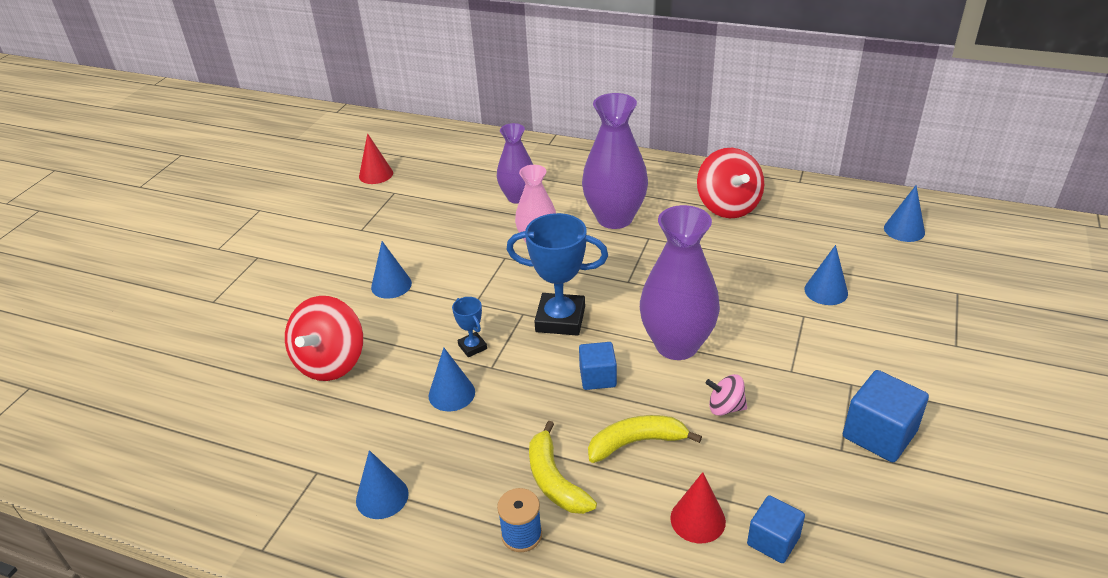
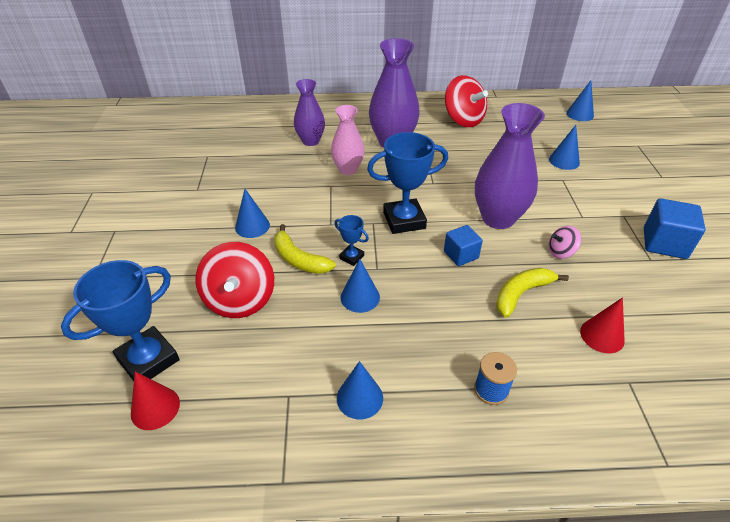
camera: 25 degrees left, 5 degrees up
(215, 397) = (148, 360): none -> blue trophy
(376, 174) = (182, 145): red cone -> red cone (155, 408)
(555, 480) = (485, 339): yellow banana -> yellow banana (299, 259)
(773, 541) = (659, 334): blue cube -> none

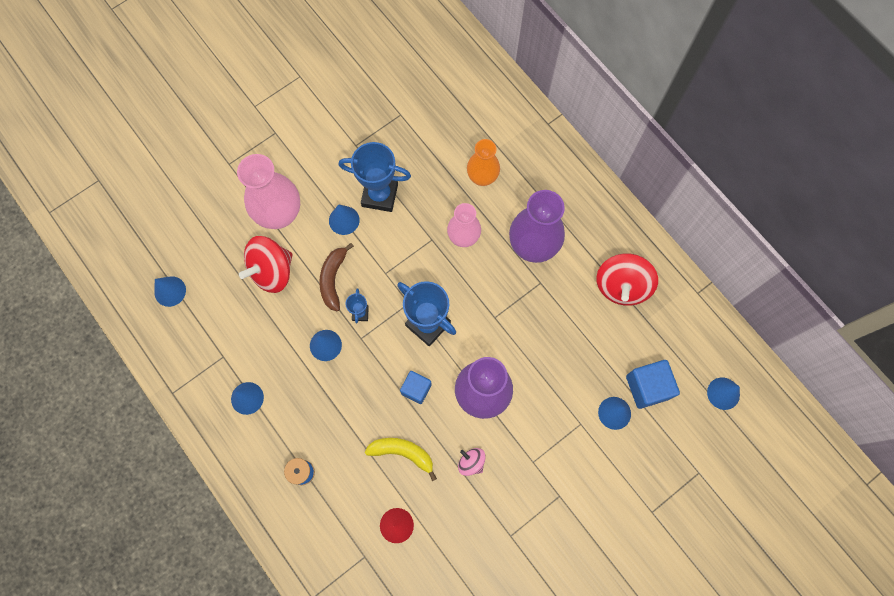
camera: 55 degrees right, 30 degrees up
(148, 360) = (195, 258): blue trophy -> blue trophy (380, 195)
(155, 408) = (170, 291): red cone -> blue cone
(192, 265) = (280, 214): none -> pink vase
(299, 259) = (333, 279): yellow banana -> brown banana
(310, 141) = (482, 177): purple vase -> orange vase
(664, 243) = (541, 541): blue cube -> blue cube (647, 387)

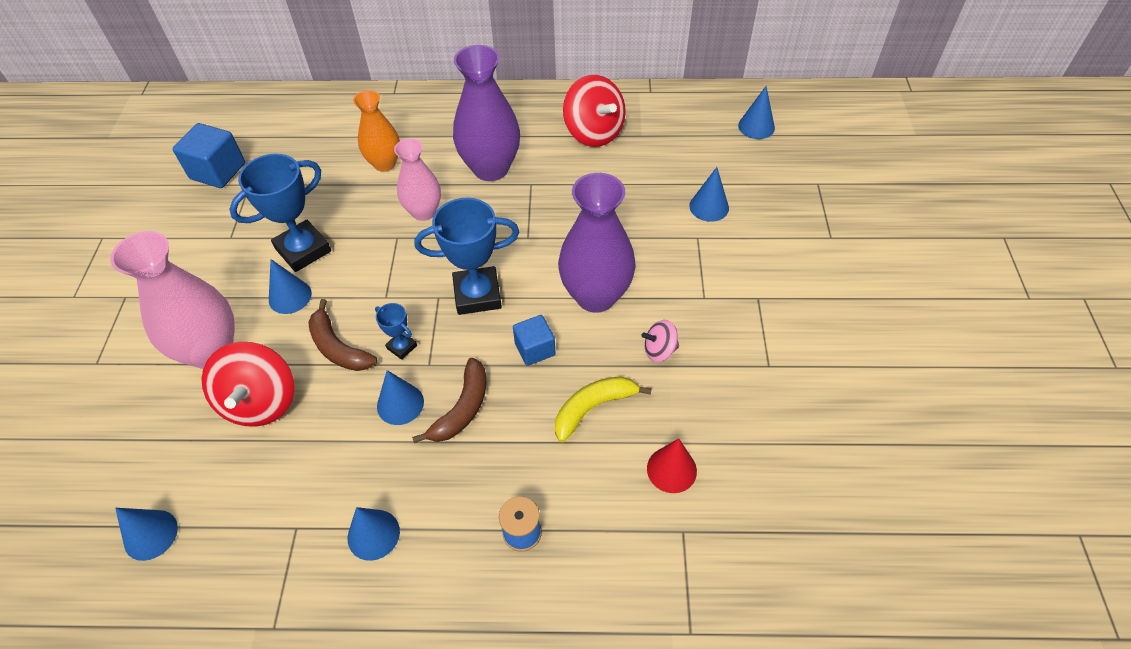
camera: 50 degrees left, 20 degrees down
(348, 381) = (462, 408): none -> brown banana
(647, 387) = (705, 170): blue cube -> blue cube (218, 171)

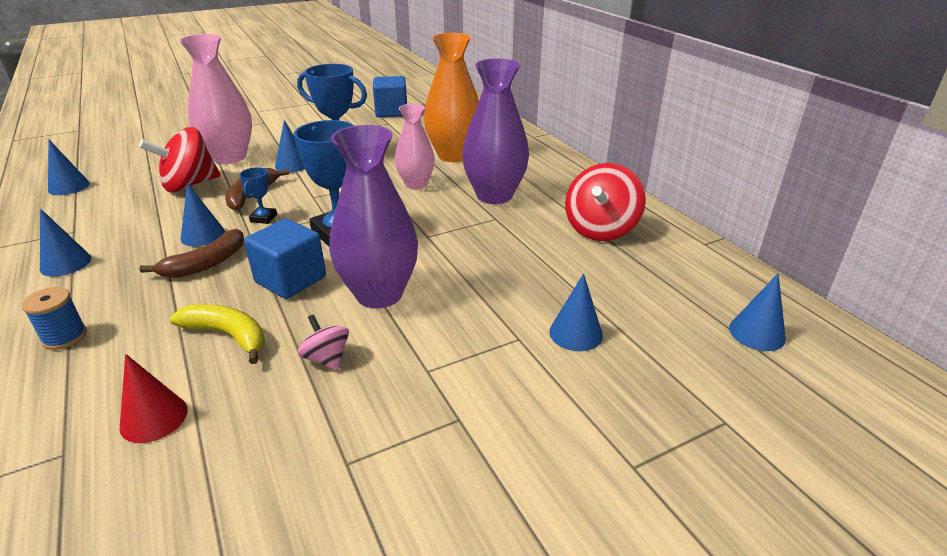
camera: 60 degrees right, 20 degrees down
(384, 163) = (453, 155): orange vase -> orange vase, size x1.59
(462, 408) = (206, 264): brown banana -> brown banana turned 45 degrees counterclockwise
(535, 349) = (290, 279): blue cube -> blue cube, size x1.54

